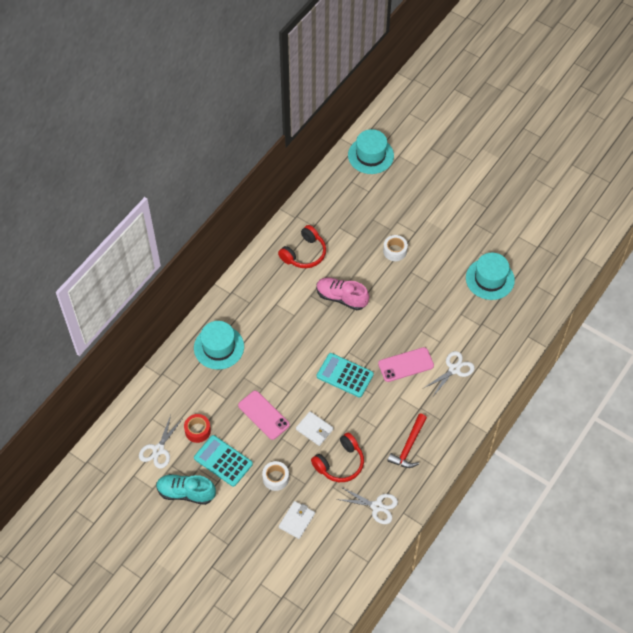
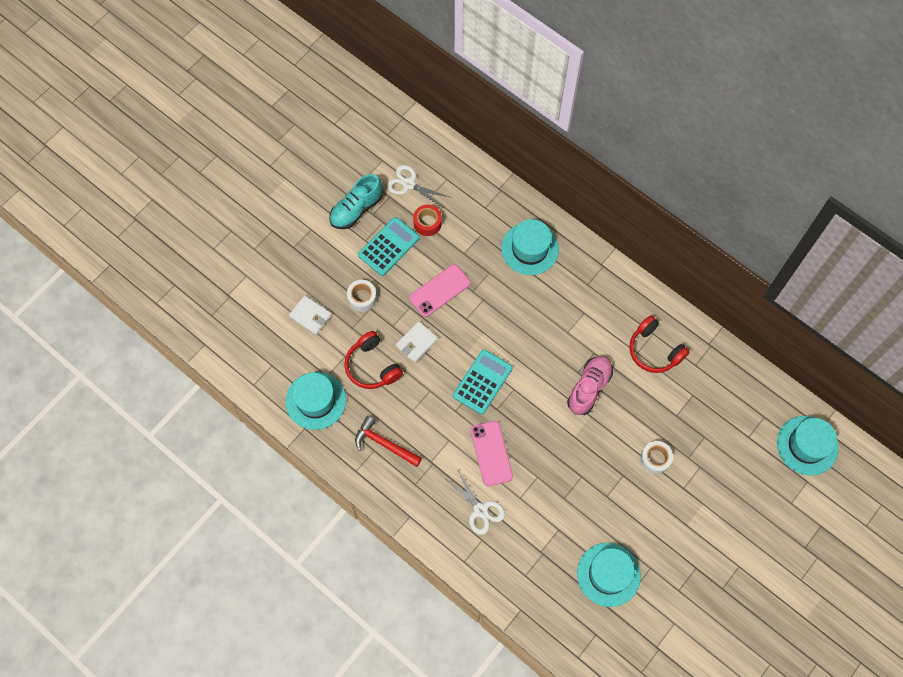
camera: 95 degrees right, 10 degrees up
(186, 493) = (356, 209): turquoise shoe -> turquoise shoe turned 150 degrees counterclockwise
(377, 506) = (316, 400): white scissors -> turquoise hat

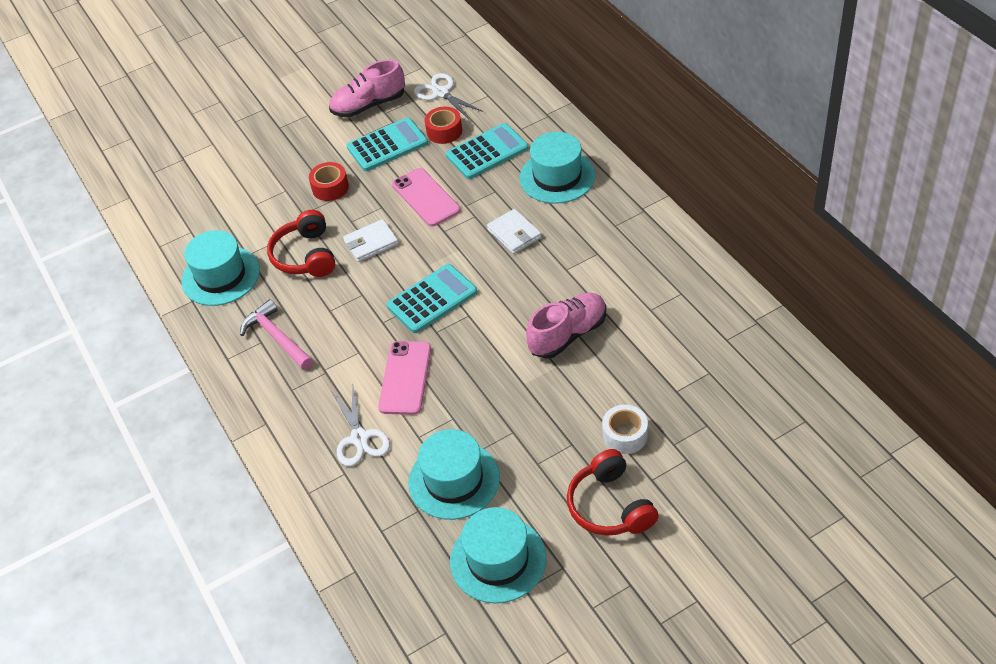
camera: 25 degrees right, 20 degrees down
(310, 316) = (262, 193): white wallet -> white wallet (514, 234)
(356, 209) = (369, 105): turquoise shoe -> pink shoe
(362, 298) = (330, 188): white tape -> red tape
(384, 444) = (277, 338): red hammer -> pink hammer
(439, 290) = (426, 197): pink phone -> pink phone turned 75 degrees clockwise
(468, 236) = (487, 152): none -> turquoise calculator
(654, 350) = (675, 312): red headphones -> red headphones (610, 506)
(807, 445) = (859, 470): turquoise hat -> turquoise hat (454, 480)

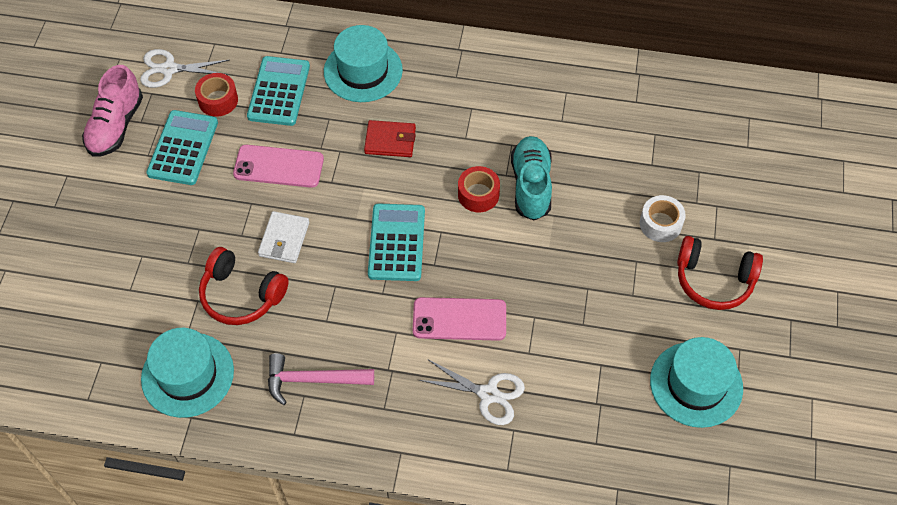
camera: 55 degrees left, 10 degrees up
(330, 188) = (181, 222): red tape -> red tape (478, 194)
(405, 378) = (459, 319): pink phone -> pink phone turned 45 degrees counterclockwise
(454, 480) = (595, 359): turquoise hat -> none
(514, 234) = (390, 141): white wallet -> red wallet
(568, 334) = (531, 185): pink shoe -> turquoise shoe

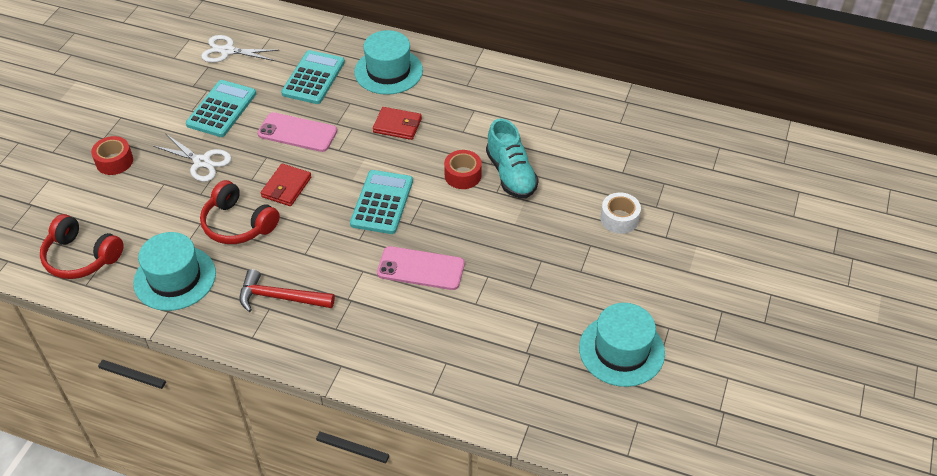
camera: 10 degrees right, 10 degrees down
(116, 126) = (171, 86): pink shoe -> none
(218, 100) = (261, 78): red tape -> red tape (114, 161)
(284, 239) = (286, 187): white wallet -> red wallet
(313, 380) = (280, 297): pink hammer -> red hammer
(488, 394) = (431, 331): white scissors -> white scissors (202, 162)
(531, 185) = (511, 174): turquoise shoe -> turquoise shoe turned 150 degrees clockwise
(713, 280) = (657, 269): red headphones -> red headphones (81, 257)

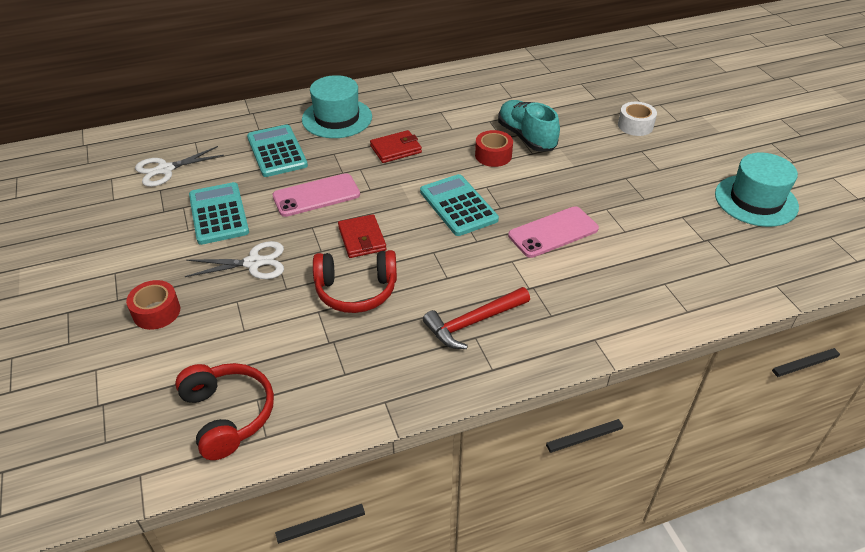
camera: 40 degrees left, 5 degrees down
(81, 257) = (228, 415): red headphones -> red headphones turned 105 degrees counterclockwise
(175, 278) = (354, 370): turquoise hat -> none
(511, 174) = (526, 137): turquoise shoe -> turquoise shoe turned 150 degrees counterclockwise

